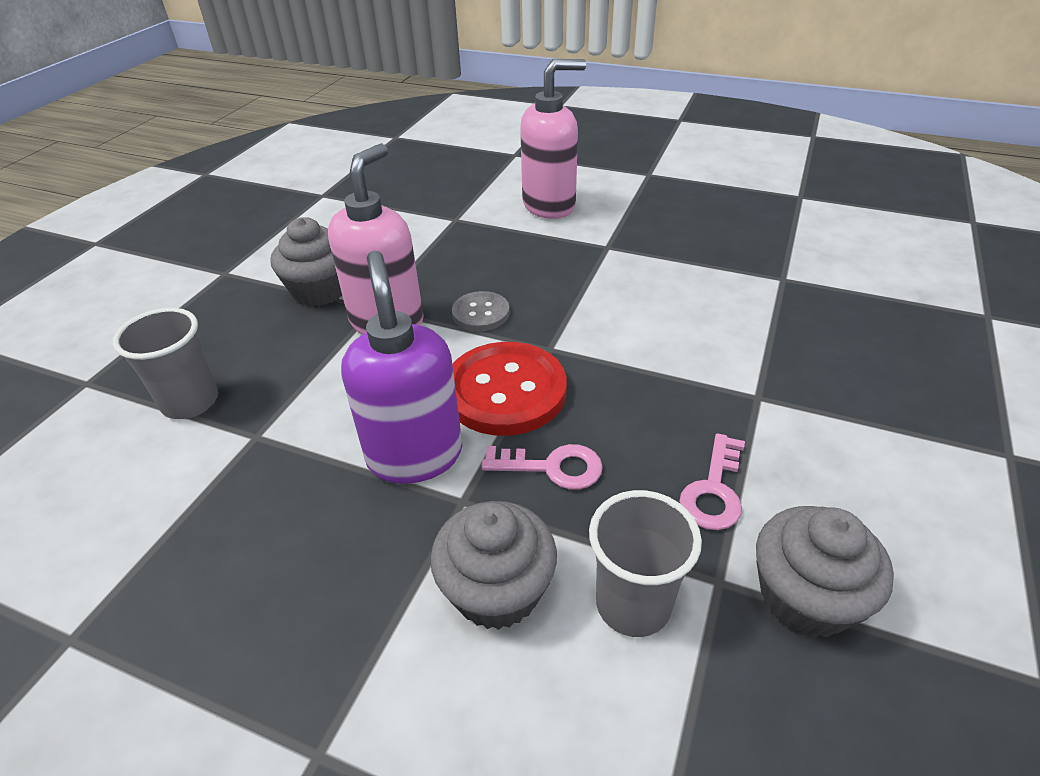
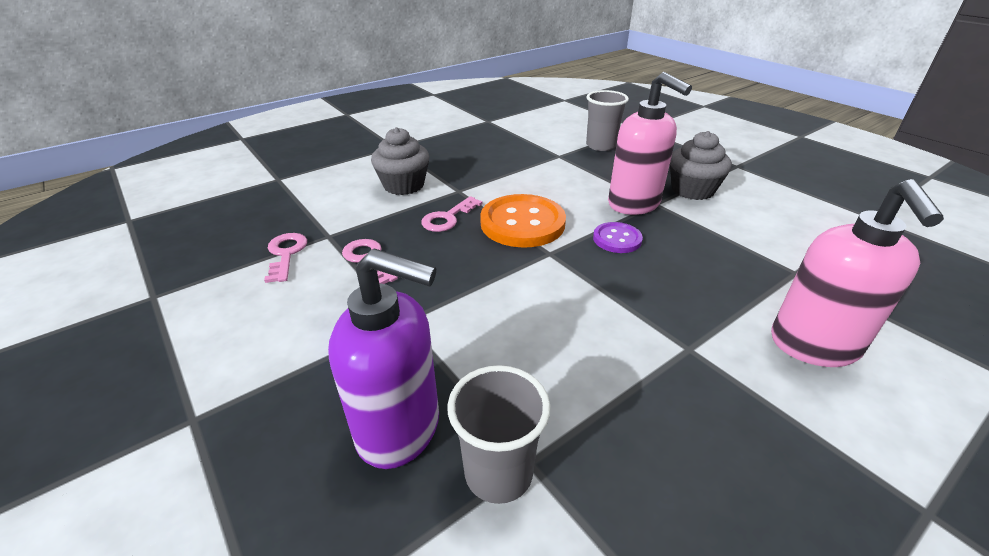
camera: 120 degrees right, 5 degrees down
(415, 455) = (502, 186): purple soap dispenser -> purple soap dispenser (400, 429)
(480, 313) = (617, 239): grey button -> purple button
(505, 391) = (522, 223): red button -> orange button
(633, 604) = (353, 210): grey cup -> grey cup (498, 473)
(805, 597) = (286, 254): grey cupcake -> pink key

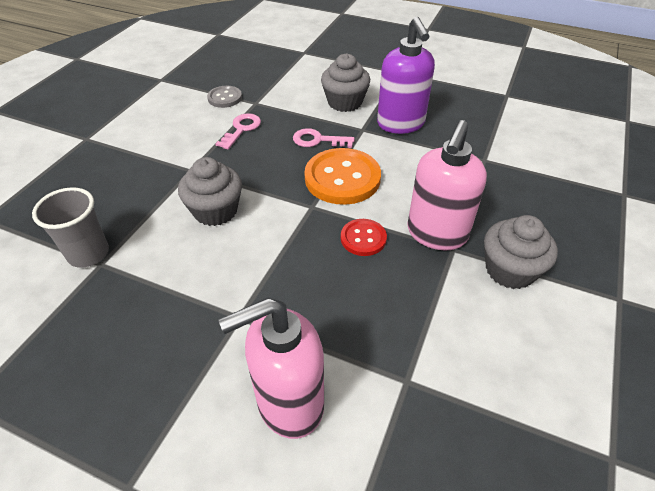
camera: 60 degrees right, 10 degrees up
(286, 254) = (225, 98): pink key -> grey button
(400, 429) = (105, 205): purple soap dispenser -> purple soap dispenser (401, 124)
(503, 320) = (215, 211): none -> grey cupcake
(601, 145) = (540, 179): grey cup -> none
(617, 239) = (363, 238): purple button -> red button

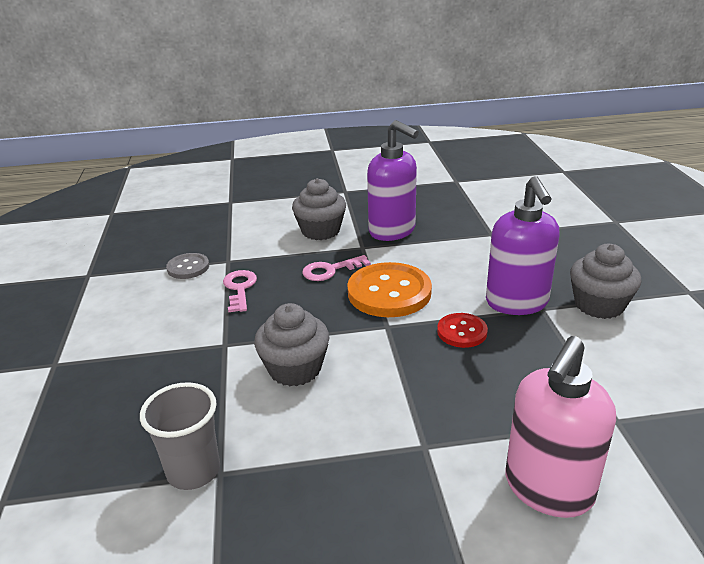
camera: 30 degrees left, 15 degrees down
(436, 234) = (517, 303): pink soap dispenser -> purple soap dispenser

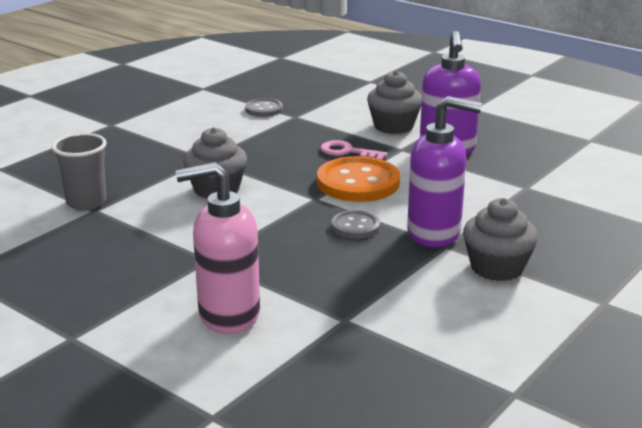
camera: 45 degrees right, 5 degrees down
(240, 288) = (270, 135): pink key -> none
(462, 332) = (355, 226): red button -> grey button
(517, 303) = (434, 233): purple soap dispenser -> purple soap dispenser turned 120 degrees counterclockwise

